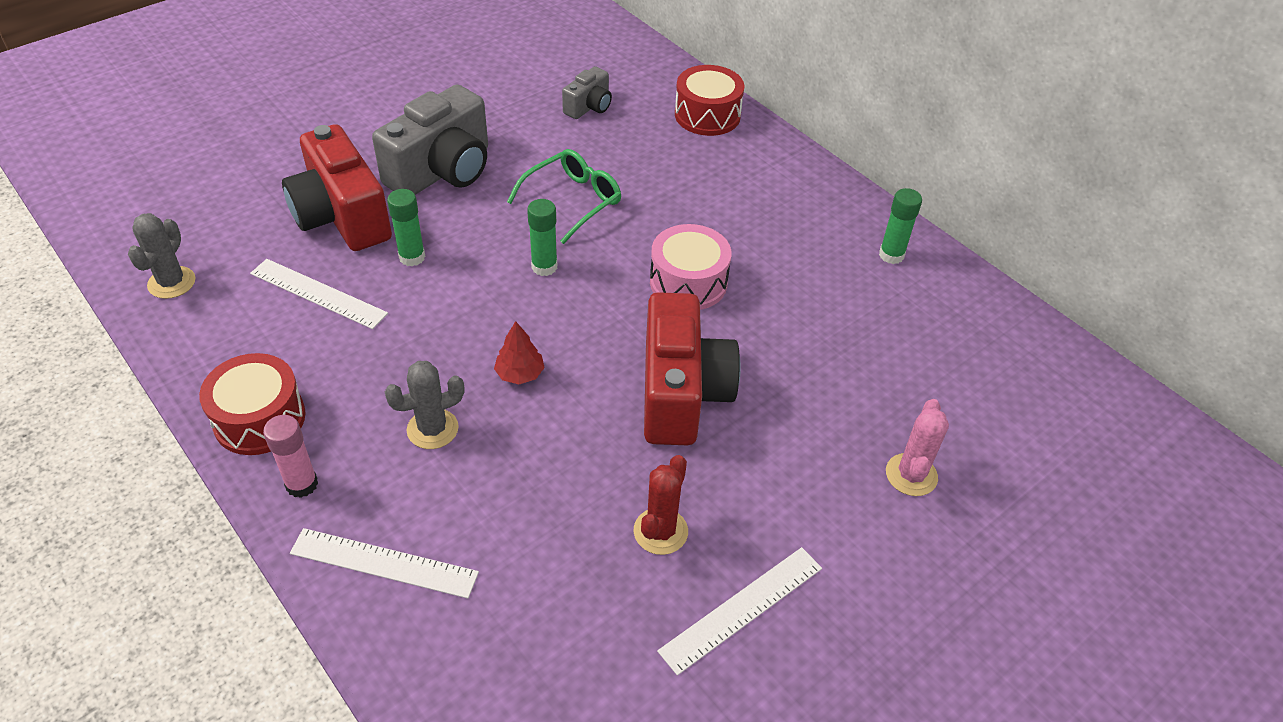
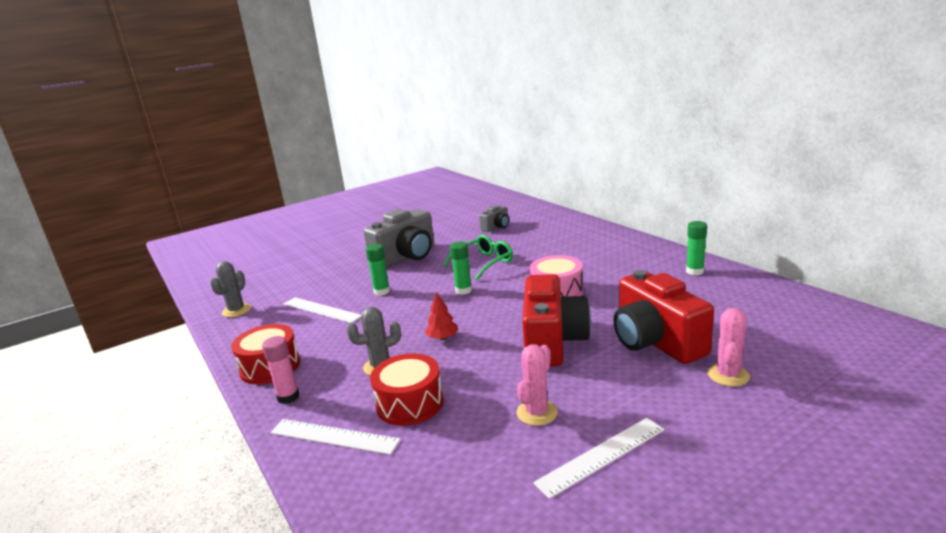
camera: 10 degrees right, 25 degrees down
(342, 216) = (343, 278): red camera -> red camera (656, 342)
(660, 531) = (537, 413): red cactus -> pink cactus
(707, 115) = (568, 225): red drum -> red drum (410, 403)

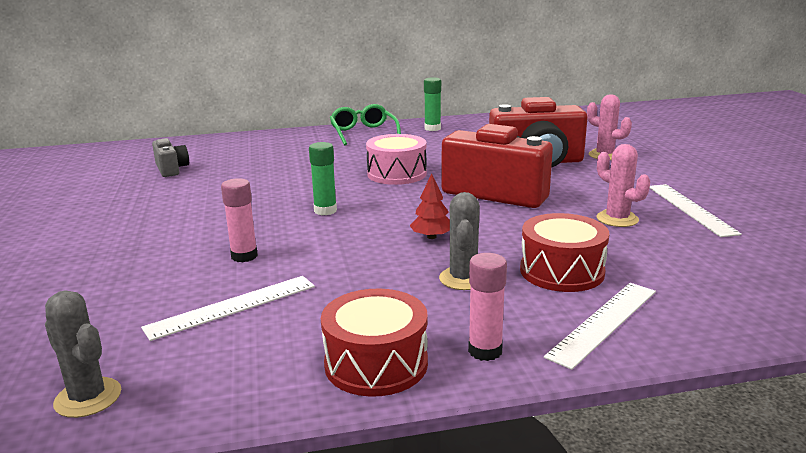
camera: 70 degrees left, 0 degrees up
(382, 291) = (244, 256): green glue stick -> pink glue stick
(406, 257) = (153, 228): grey camera -> none
(484, 263) = (266, 190): green glasses -> green glasses (363, 133)

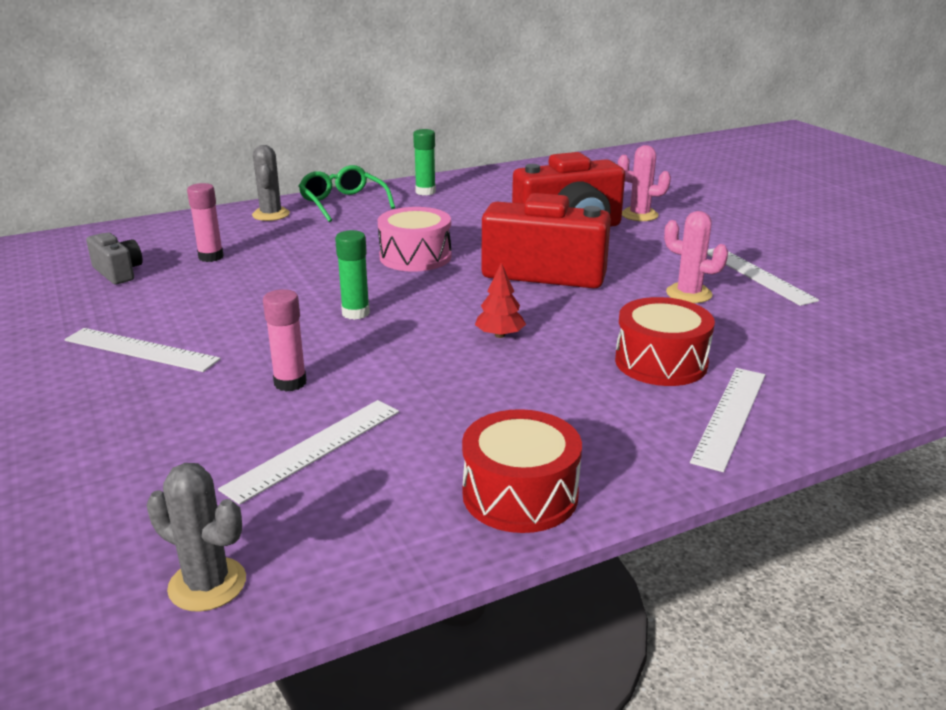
camera: 15 degrees left, 5 degrees up
(152, 222) = (140, 350): none -> white ruler
(463, 279) = (561, 383): grey cactus -> grey cactus (271, 214)
(485, 351) = (627, 464): pink glue stick -> pink glue stick (211, 257)

